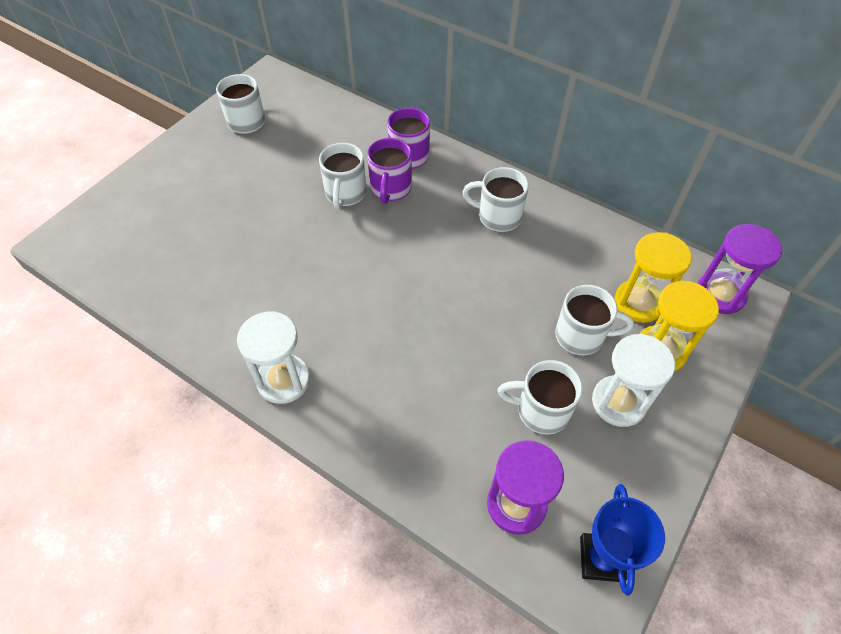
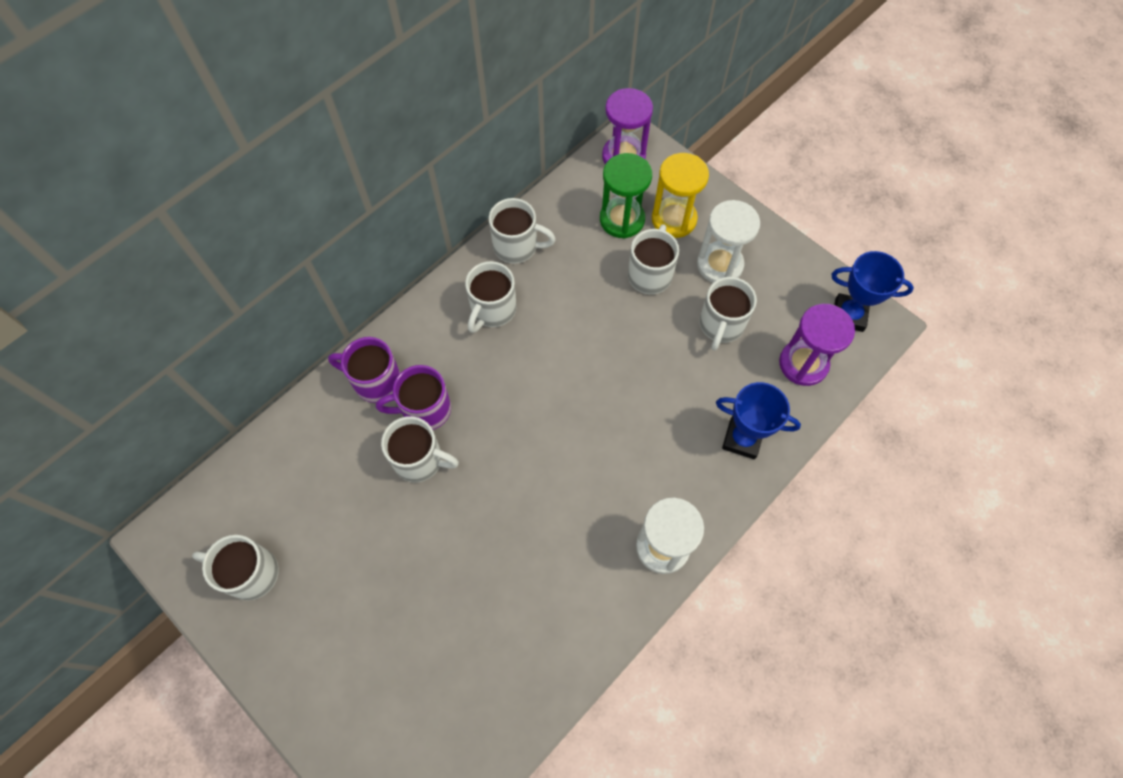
camera: 80 degrees left, 10 degrees up
(390, 189) = (425, 409): purple mug -> purple mug turned 150 degrees clockwise
(408, 444) = (742, 439): none -> blue trophy
(572, 223) = (517, 246): none -> white mug
(638, 302) = (622, 219): yellow hourglass -> green hourglass

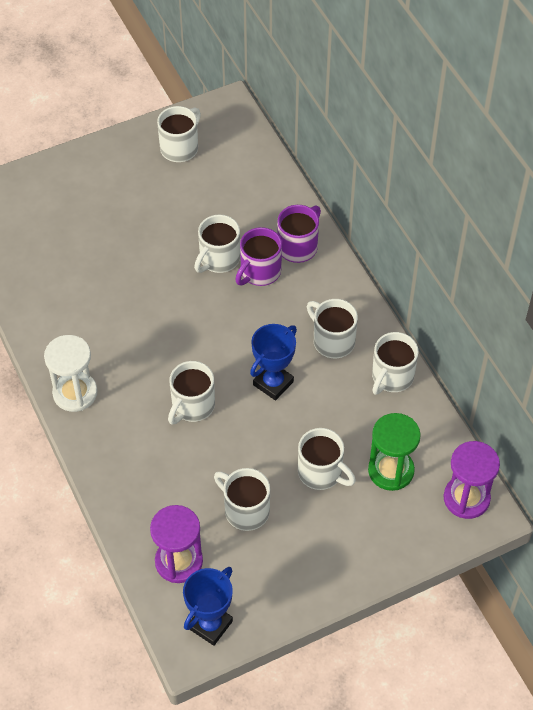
camera: 110 degrees right, 10 degrees down
(425, 409) = (259, 272): purple mug -> purple mug turned 150 degrees counterclockwise
(626, 416) = (192, 406): none -> white mug
(674, 219) = (375, 515): yellow hourglass -> none
(719, 265) = (309, 535): white hourglass -> none
(742, 439) = (133, 483): blue trophy -> blue trophy (273, 383)

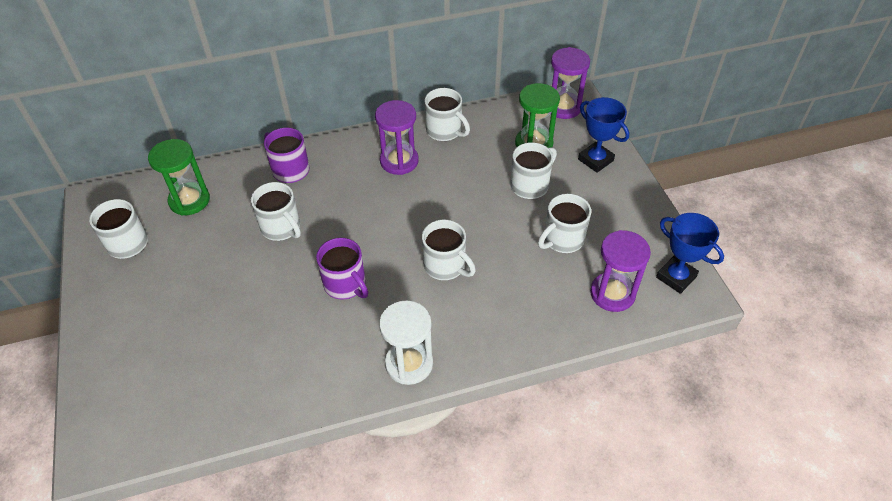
camera: 80 degrees left, 5 degrees down
(240, 177) = (189, 200): none -> green hourglass
(259, 272) = (308, 200): purple mug -> purple mug (345, 284)
(273, 383) = (433, 205): blue trophy -> blue trophy (595, 160)
(332, 341) = (399, 161): white mug -> purple hourglass

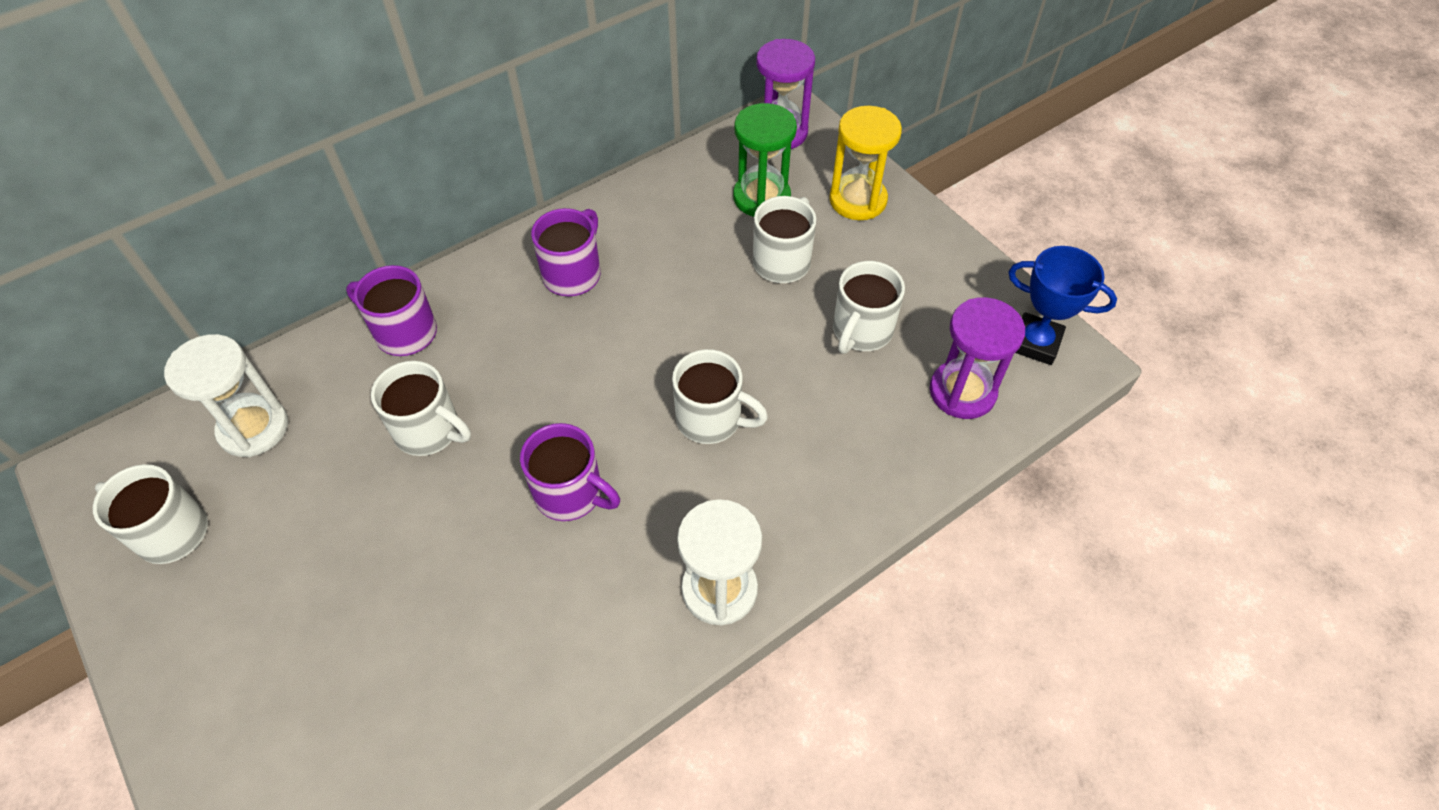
camera: 20 degrees left, 5 degrees up
(189, 200) = (254, 428): green hourglass -> white hourglass
(399, 161) = (573, 274): purple hourglass -> purple mug
(445, 131) = (623, 209): white mug -> none
(595, 160) = (857, 200): blue trophy -> yellow hourglass

